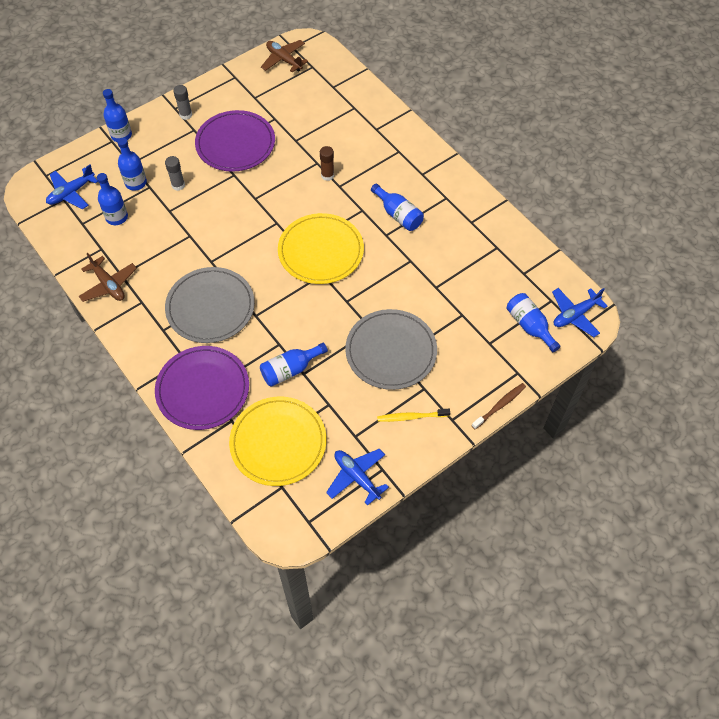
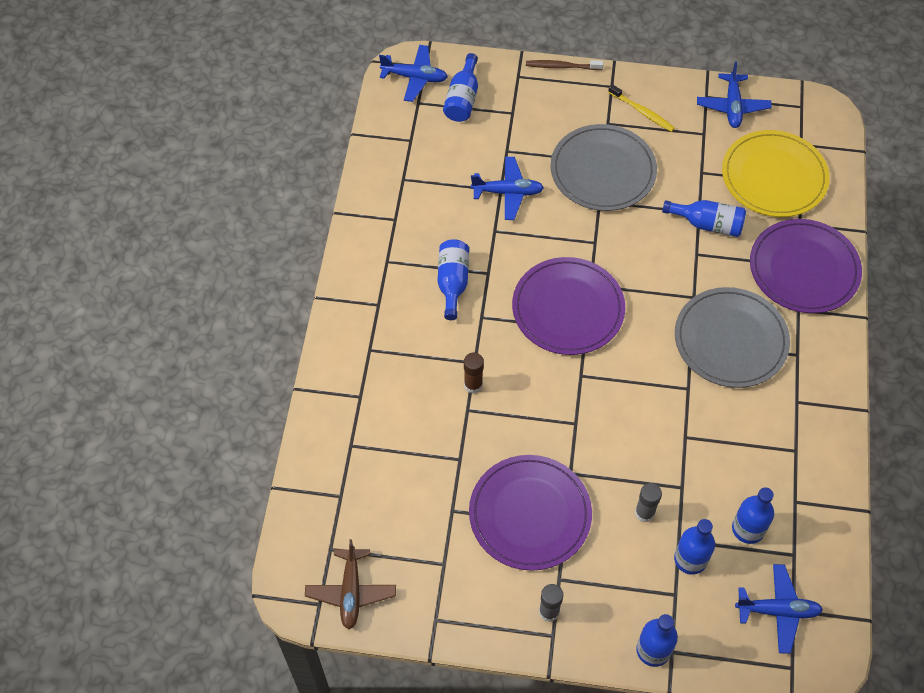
camera: 135 degrees left, 0 degrees up
(108, 285) = (818, 449): brown plane -> none
(321, 251) = (568, 308): yellow plate -> purple plate
(430, 289) = (507, 192): none -> blue plane

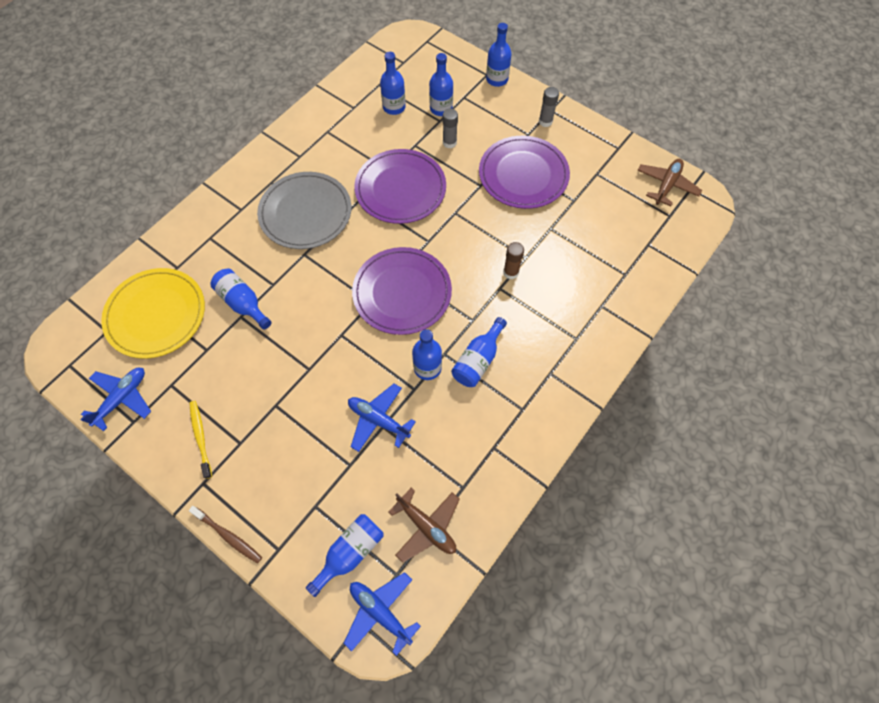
camera: 150 degrees left, 5 degrees up
(415, 140) = (426, 526): none -> brown plane
(495, 253) = (427, 368): none -> blue bottle
(603, 171) = (283, 396): grey plate -> none
(777, 611) = (412, 65): blue plane -> none
(804, 269) = (208, 234): purple plate -> purple plate (400, 189)

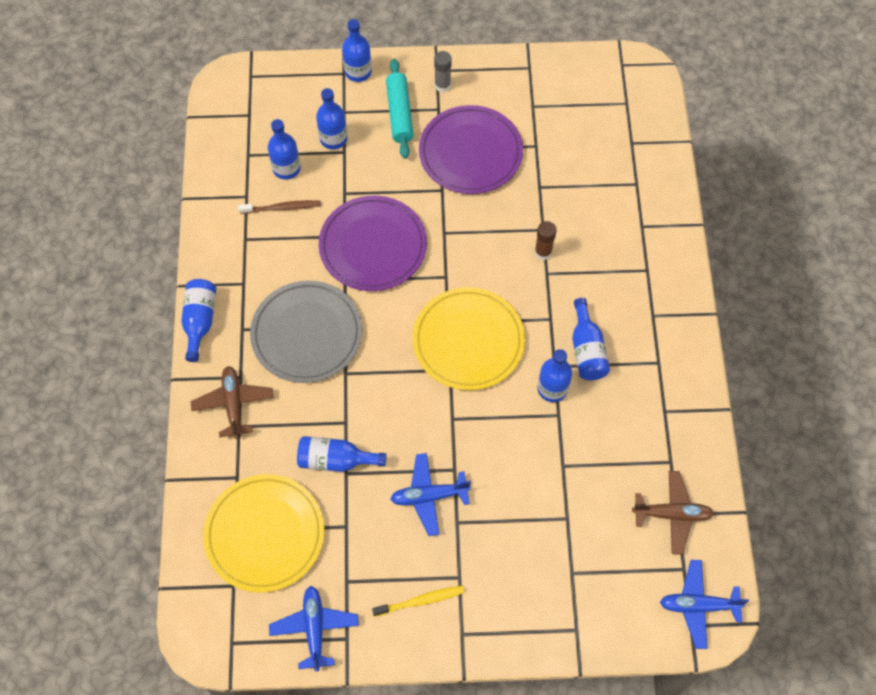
camera: 40 degrees left, 0 degrees up
(201, 437) = (421, 601): yellow toothbrush -> yellow toothbrush turned 135 degrees clockwise
(228, 536) = (526, 655): brown toothbrush -> brown toothbrush (282, 208)
(350, 553) = (634, 583): blue bottle -> blue bottle (200, 321)
(378, 420) = (554, 463): blue plane -> blue plane (429, 496)
(402, 292) = (468, 340): purple plate -> yellow plate
(449, 143) = (374, 168): grey glue stick -> none
(499, 120) = (399, 113): none -> turquoise rolling pin
(666, 185) = (600, 76): brown plane -> brown plane (233, 404)

